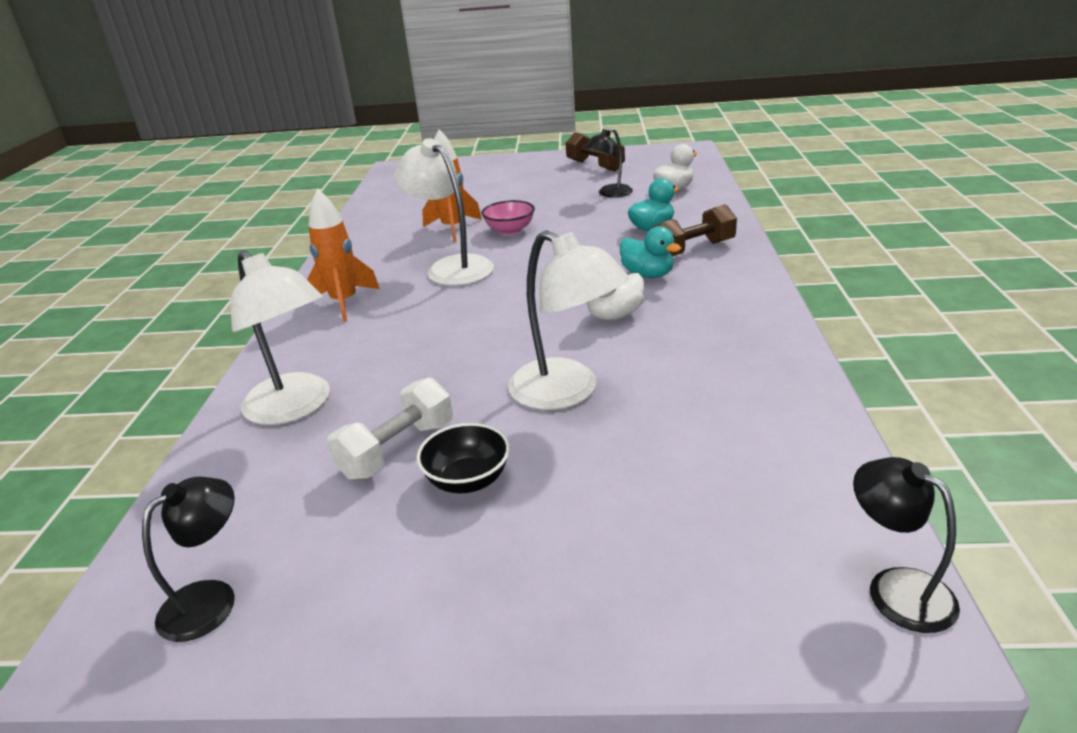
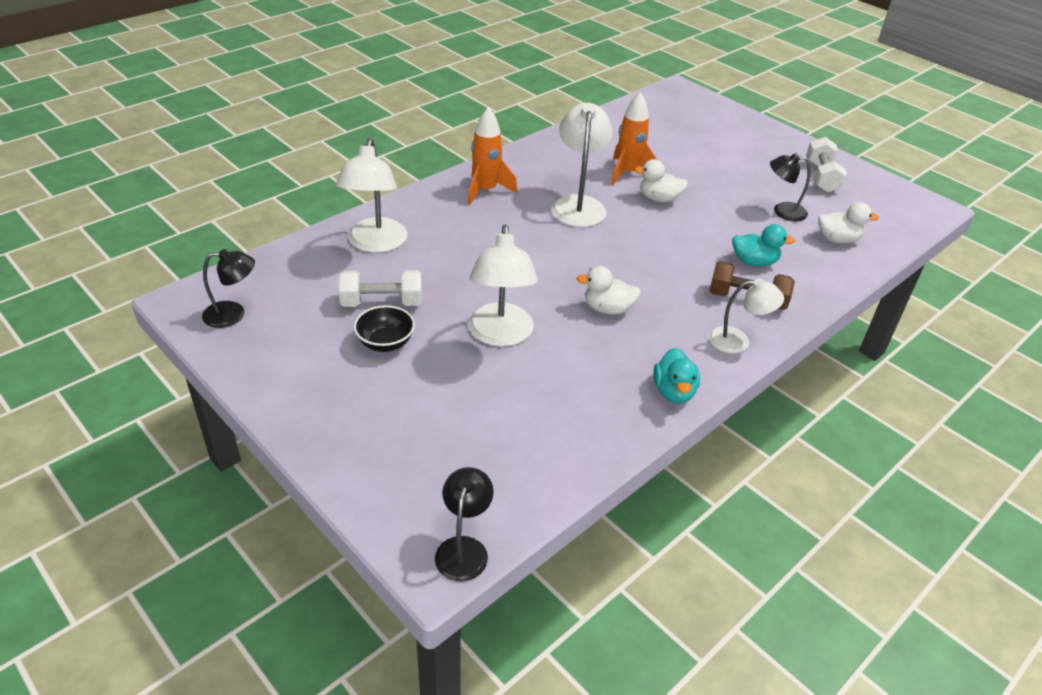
camera: 40 degrees right, 10 degrees up
(510, 230) = (659, 199): pink bowl -> white duck
(595, 166) = (821, 177): brown dumbbell -> white dumbbell
(647, 275) = (680, 296): turquoise duck -> turquoise duck (673, 392)
(740, 275) = (738, 341): none -> white lamp

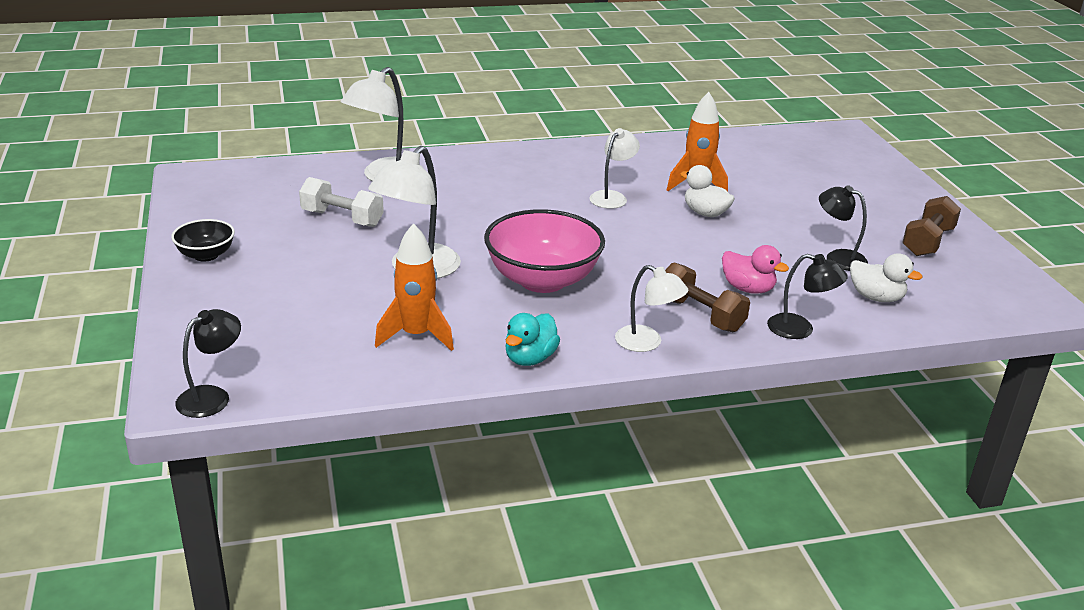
camera: 30 degrees right, 10 degrees down
(233, 314) = (217, 193): black lamp -> black lamp (800, 329)
(385, 343) = (312, 246): black bowl -> black bowl (206, 255)
(486, 190) = (533, 165): orange rocket -> orange rocket (416, 336)
(578, 205) = (612, 197): white lamp -> white lamp, size x0.62
(608, 309) = (542, 280): white duck -> pink bowl
(754, 262) = (748, 289): turquoise duck -> pink duck
(821, 177) = (927, 242): white dumbbell -> brown dumbbell

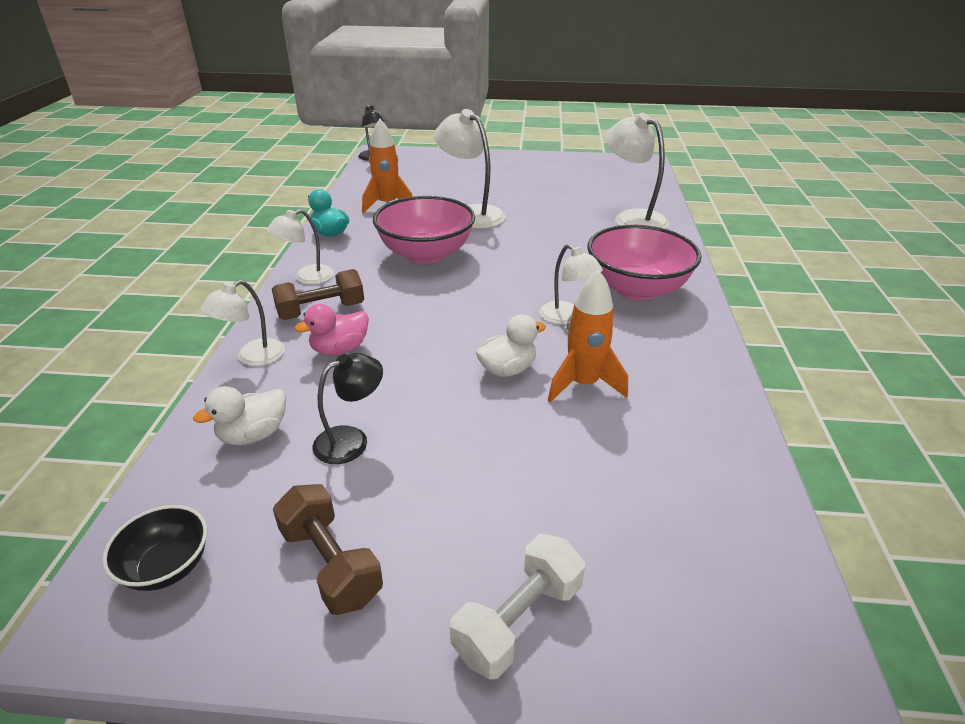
camera: 110 degrees right, 5 degrees up
(206, 255) = (524, 161): black bowl -> black bowl (167, 566)
(342, 218) = (561, 198): white dumbbell -> white dumbbell (518, 620)
(541, 171) = (636, 289): none -> pink bowl
(800, 329) = (252, 357): black lamp -> white lamp

